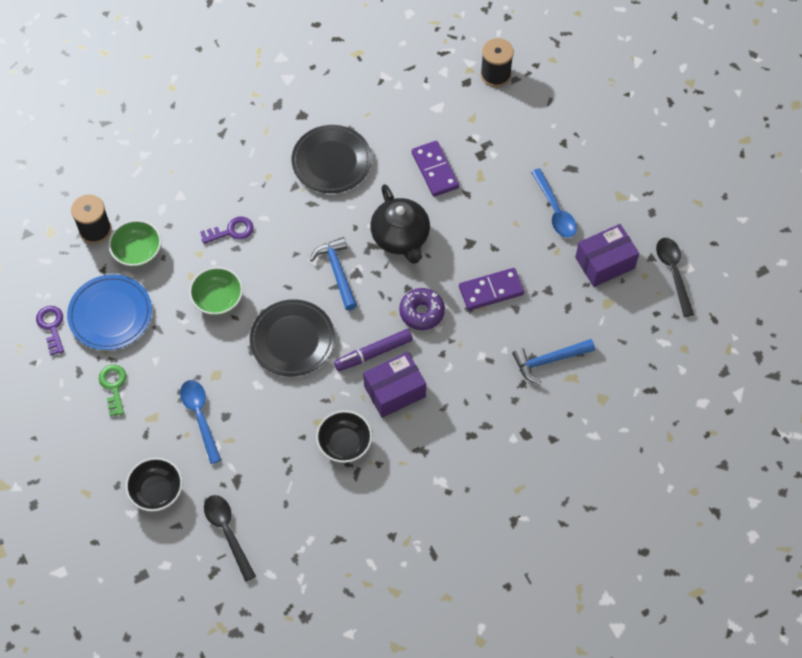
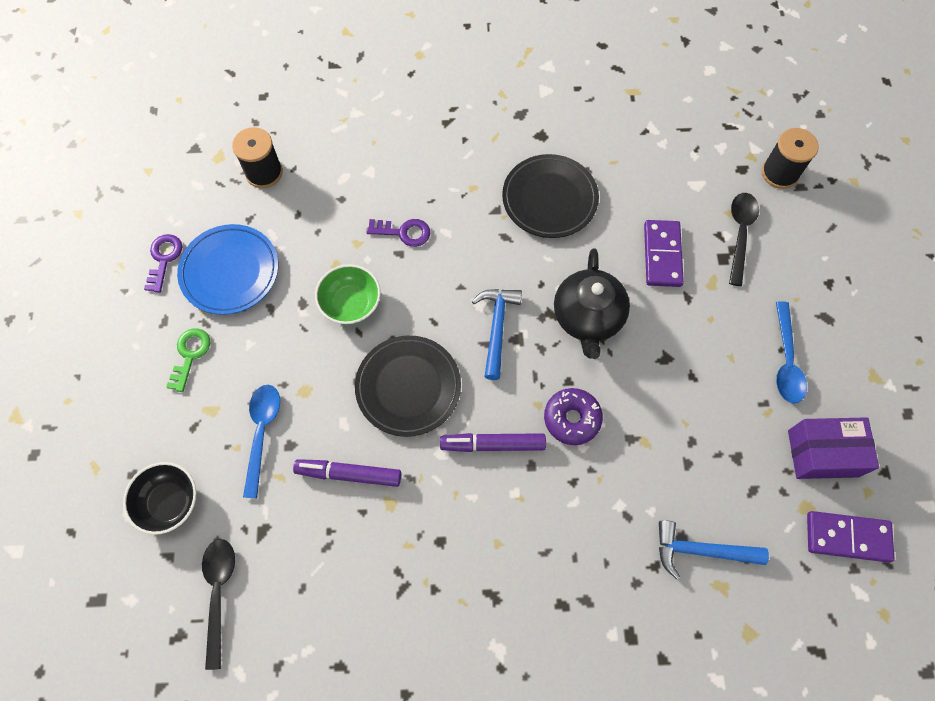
camera: 25 degrees right, 5 degrees up
(138, 252) = (294, 214): green bowl -> none
(279, 416) = (349, 474): none -> purple marker
(344, 444) = (406, 544): black bowl -> none
(394, 391) = (495, 504): purple box -> none
(491, 291) = (666, 428): purple domino -> purple domino (847, 537)
(673, 273) = (907, 504): black spoon -> black spoon (740, 234)

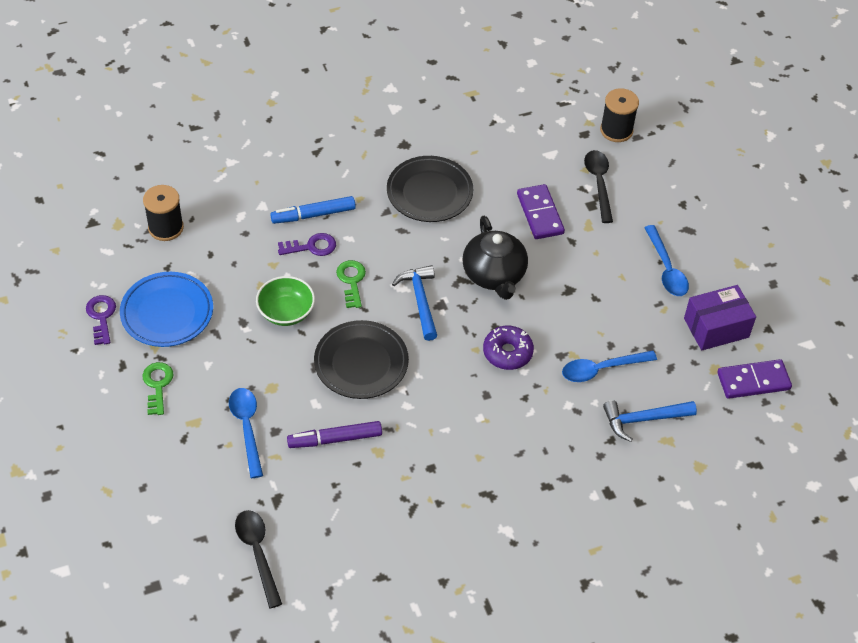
camera: 20 degrees left, 15 degrees down
(169, 502) = (186, 499): black bowl -> none
(418, 195) = (313, 215): none -> blue marker
(431, 284) = (351, 281): none -> green key
(492, 444) = (448, 387): purple marker -> none
(672, 470) = (601, 369): none -> blue spoon

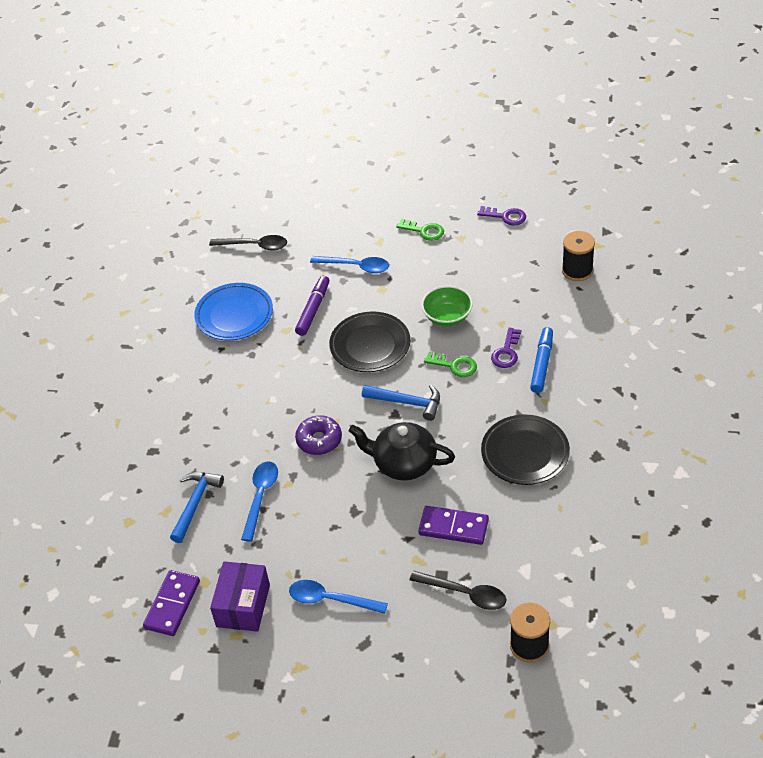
camera: 125 degrees right, 5 degrees down
(167, 313) = (488, 251): blue plate -> blue plate (234, 315)

